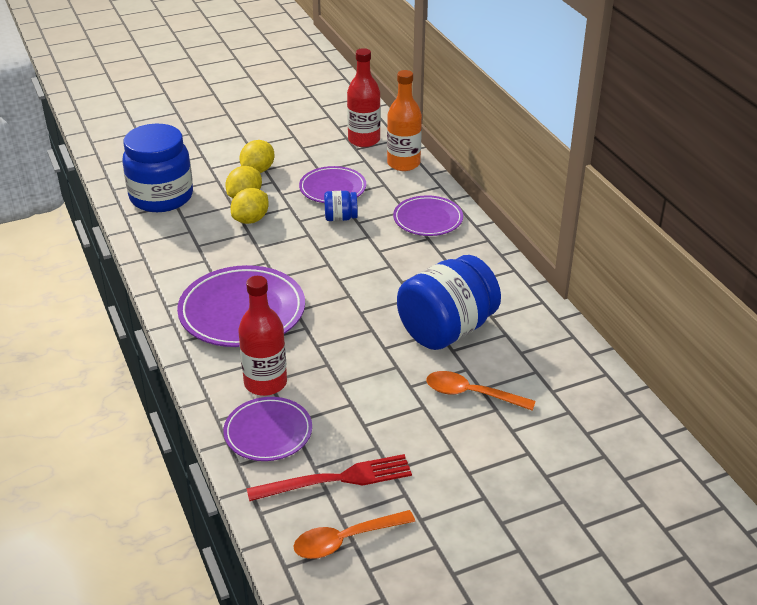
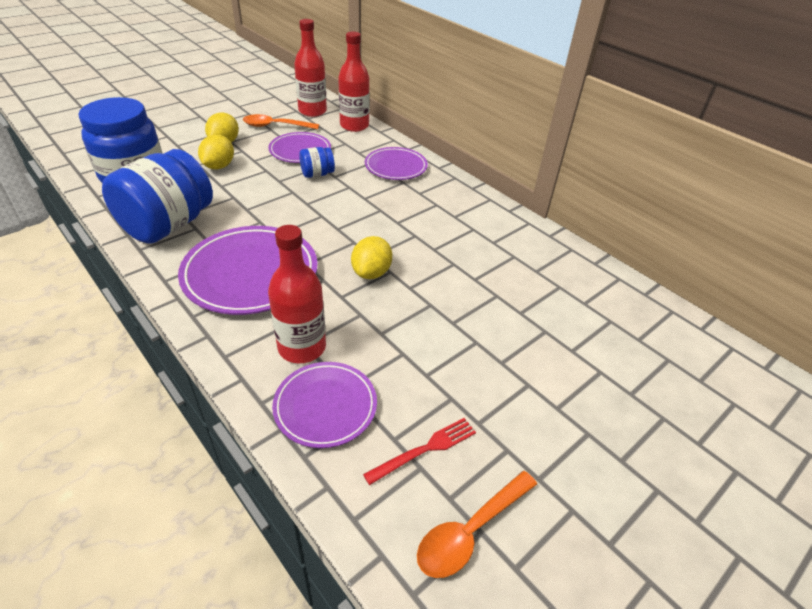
camera: 20 degrees left, 5 degrees up
(251, 220) = (231, 185): yellow lemon -> yellow lemon (371, 272)
(335, 479) = (424, 450): red fork -> red fork, size x0.64
(403, 163) = (354, 126): orange bottle -> red bottle
(446, 330) = (460, 261): blue jar -> blue jar (168, 225)
(471, 394) = (515, 320): orange spoon -> orange spoon (275, 126)

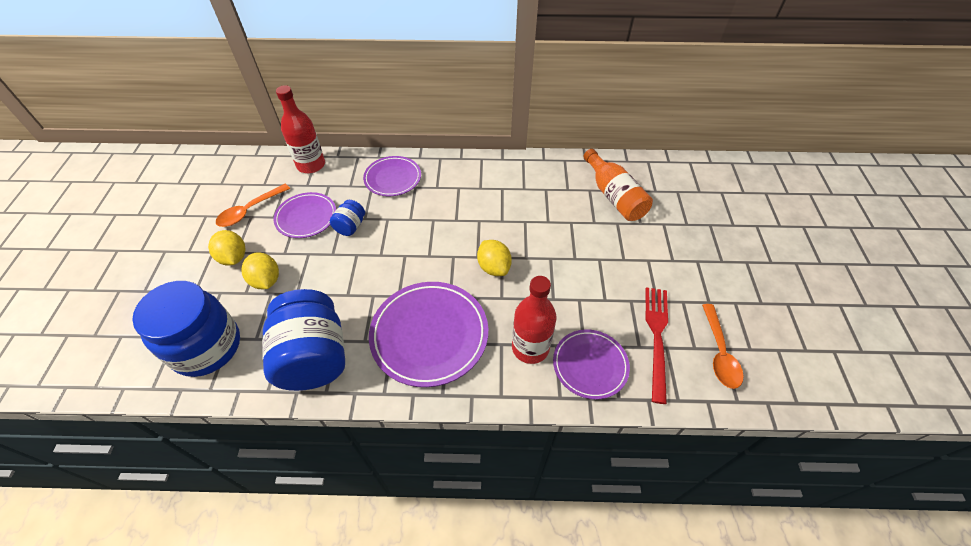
camera: 45 degrees left, 10 degrees up
(312, 111) = (257, 175): red bottle -> none
(424, 450) = (657, 337): red fork -> red fork, size x1.56
(579, 309) = (614, 196): none -> orange bottle

